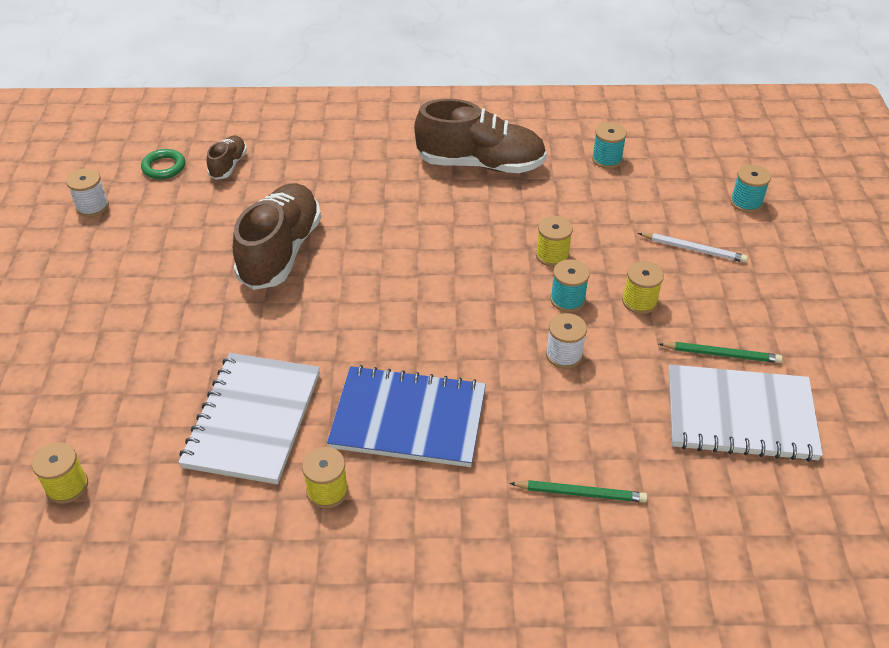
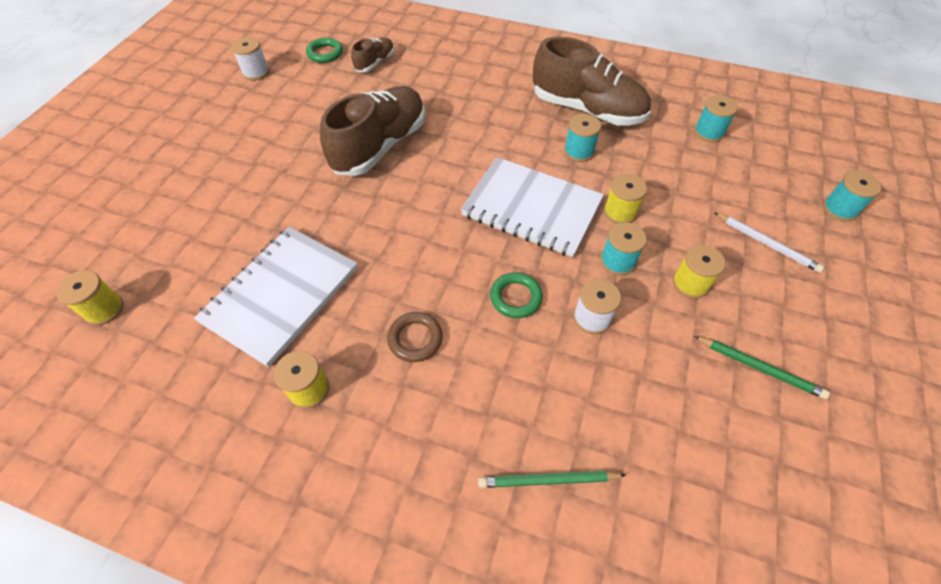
camera: 20 degrees right, 10 degrees up
(408, 419) = (415, 339): blue notebook -> brown ring
(487, 357) = (515, 297): none -> green ring
(489, 207) = (579, 151): none -> turquoise spool
(580, 493) = (548, 480): green pencil -> green pencil turned 150 degrees clockwise
(740, 415) = (758, 447): white notebook -> white notebook (532, 208)

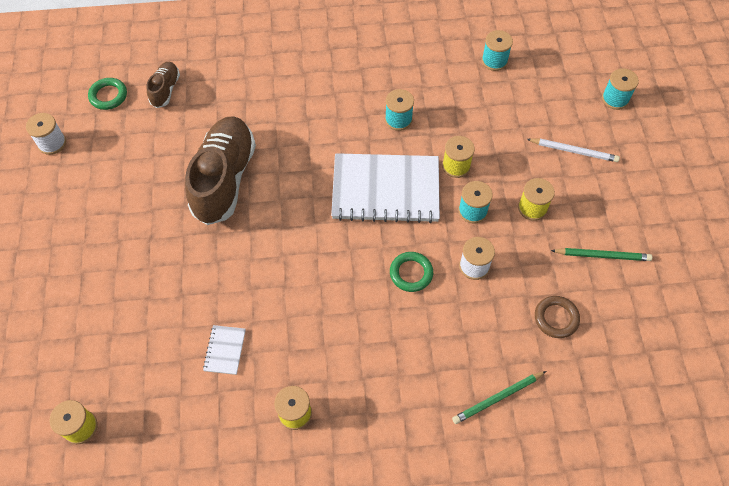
camera: 25 degrees left, 5 degrees up
(281, 295) = (225, 350): white notebook -> white notebook, size x0.41
(415, 339) = (353, 339): brown ring -> brown ring (556, 318)
(587, 110) = (386, 73): brown shoe -> none

